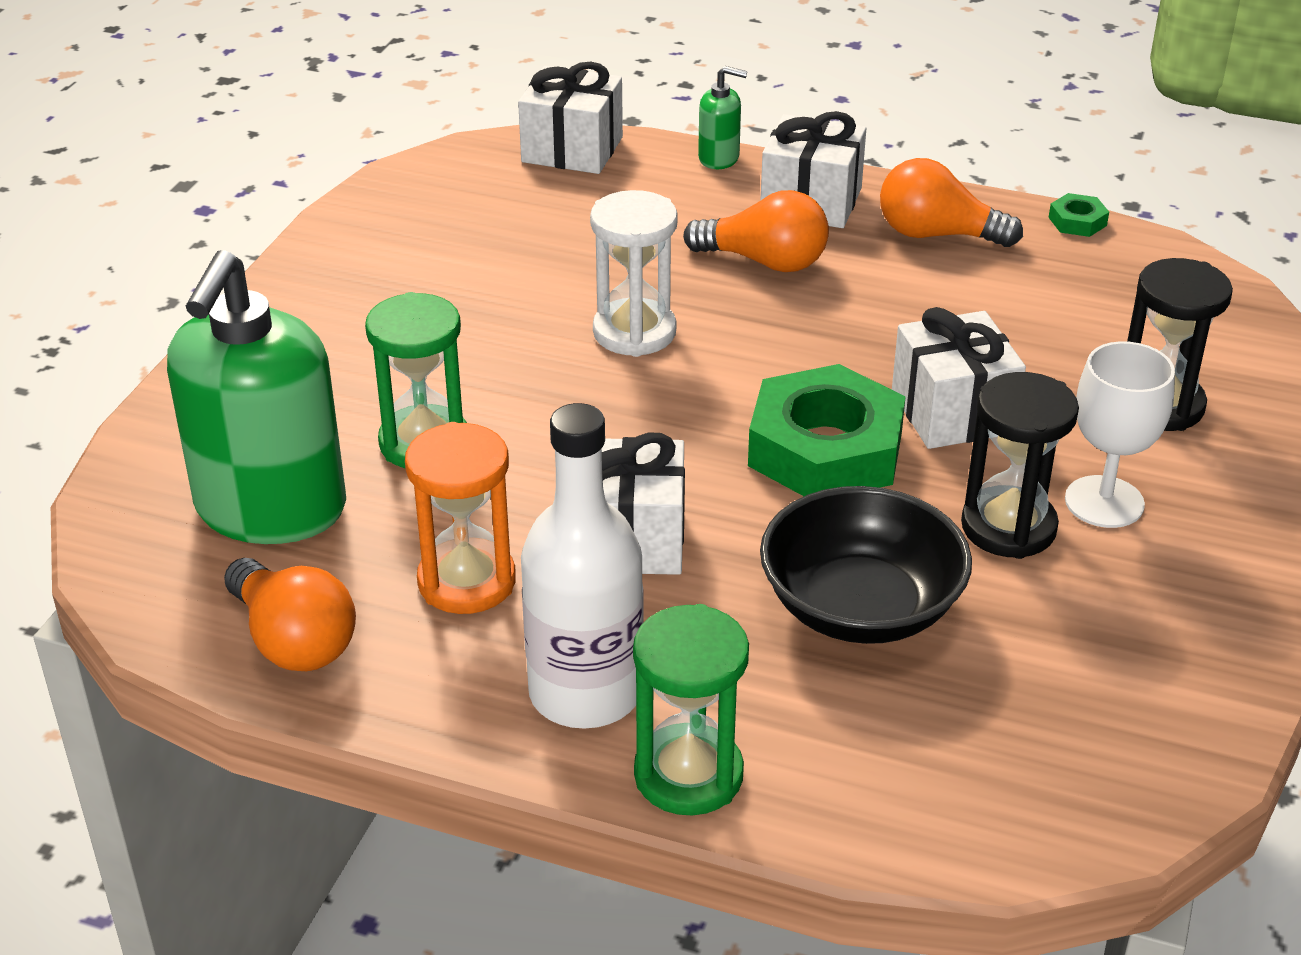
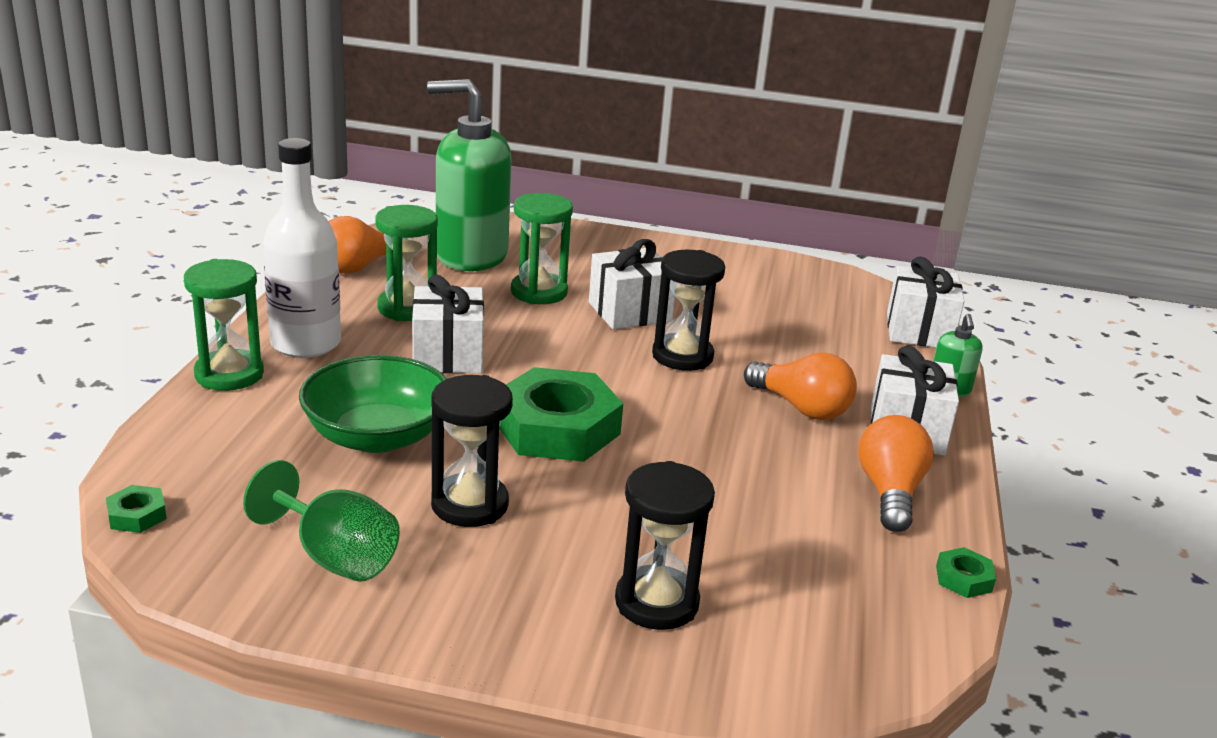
camera: 80 degrees right, 10 degrees down
(467, 581) = (407, 308): orange hourglass -> green hourglass
(634, 332) = (682, 356): white hourglass -> black hourglass
(764, 262) = (801, 408): orange light bulb -> orange light bulb turned 60 degrees counterclockwise
(860, 607) = (377, 436): black bowl -> green bowl
(952, 412) = (617, 486): white gift -> white gift (629, 312)
(1084, 831) = (137, 515): none -> green nut
(1104, 502) = (507, 556): white goblet -> none
(1134, 637) = (334, 556): none -> green goblet

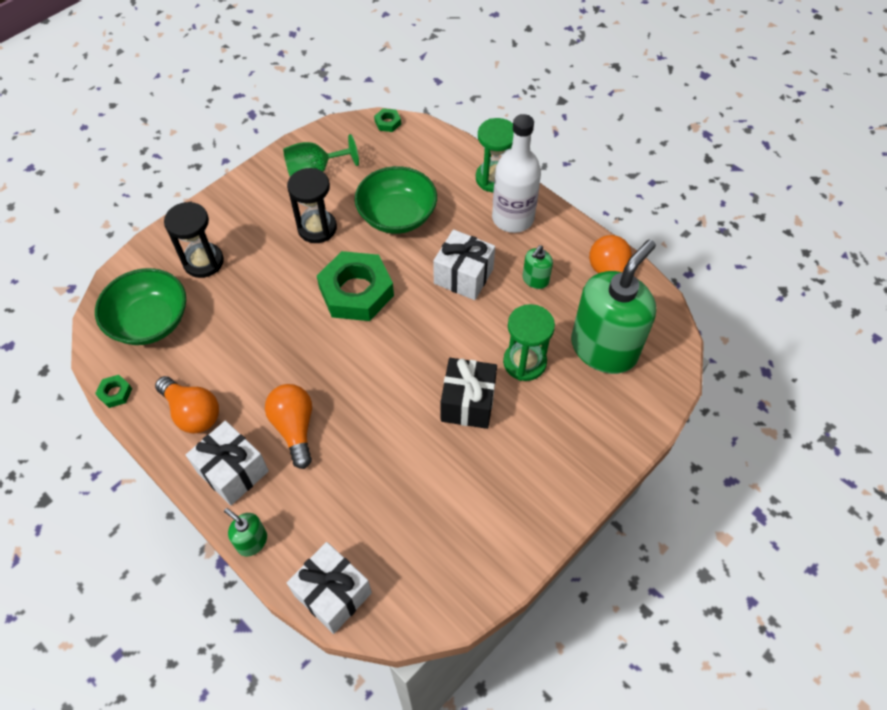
camera: 125 degrees right, 30 degrees up
(407, 308) = (535, 280): green hourglass -> green soap dispenser
(629, 312) = (468, 403): white gift -> black gift
(682, 356) = (392, 399): black hourglass -> none
(801, 408) = (294, 428): orange light bulb -> orange light bulb turned 90 degrees clockwise
(825, 606) = (150, 321): none -> green bowl

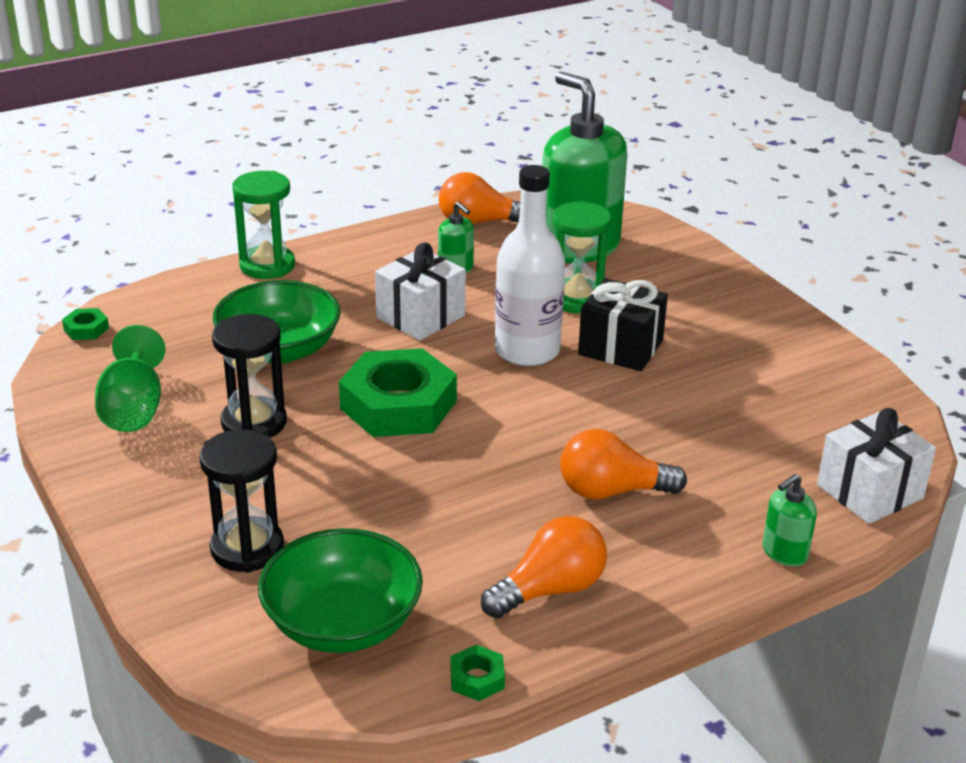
camera: 75 degrees left, 25 degrees down
(233, 471) = (667, 558): white gift -> none
(512, 218) = (345, 265): white bottle -> white bottle (527, 351)

